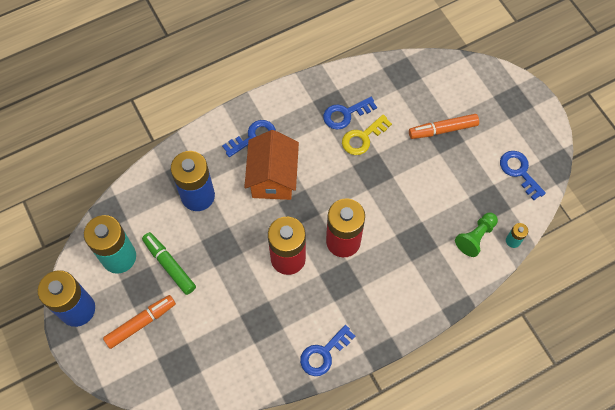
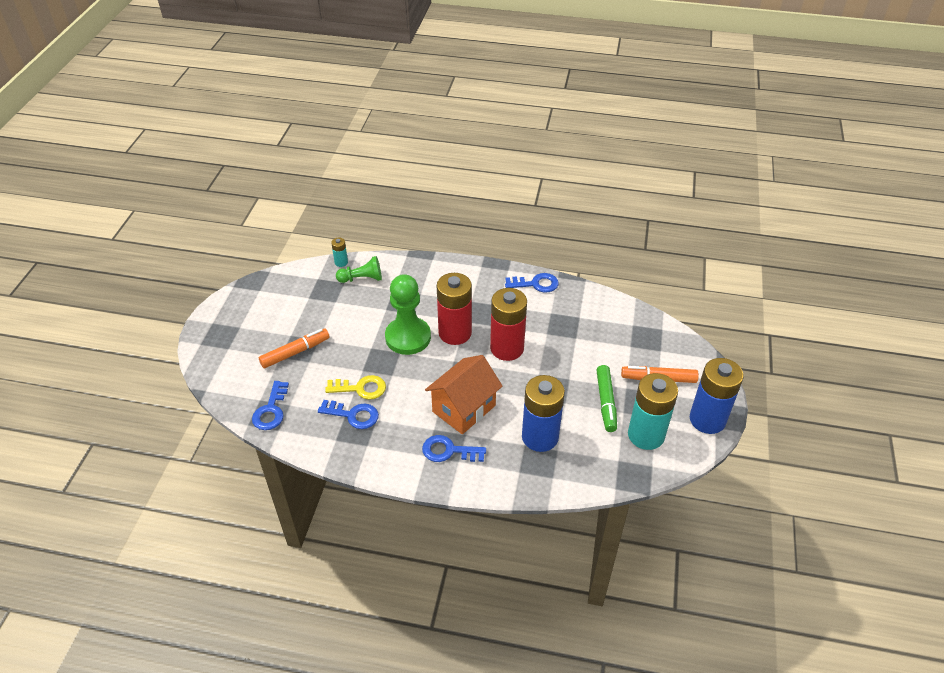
camera: 140 degrees left, 20 degrees down
(375, 208) = (408, 337): none -> green pawn
(443, 129) = (295, 352): orange marker -> orange marker turned 60 degrees counterclockwise
(519, 172) = (282, 293): blue key -> blue key (271, 410)

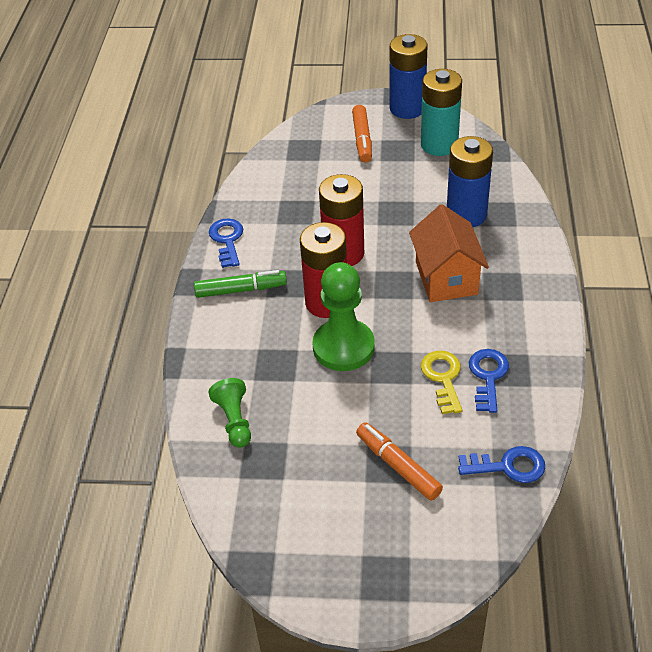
camera: 95 degrees left, 0 degrees up
(341, 262) = (199, 455): turquoise battery -> none
(449, 451) = (510, 282): blue key -> none
(464, 408) = (446, 278): orange house -> orange house turned 45 degrees clockwise
(606, 402) = (404, 172): green marker -> green marker (241, 290)

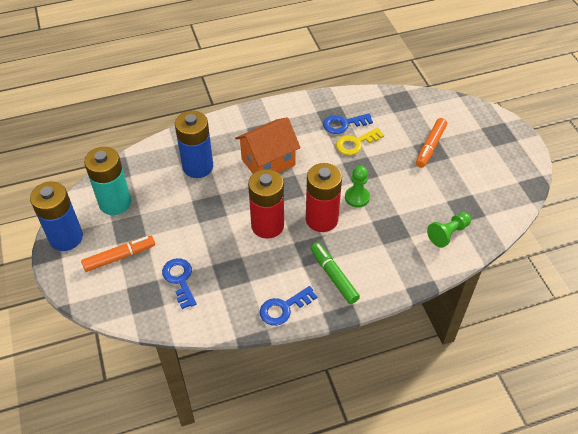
camera: 115 degrees left, 5 degrees up
(343, 347) = (357, 197): green pawn -> green pawn, size x0.57
(508, 466) = (401, 104): blue key -> blue key (180, 280)

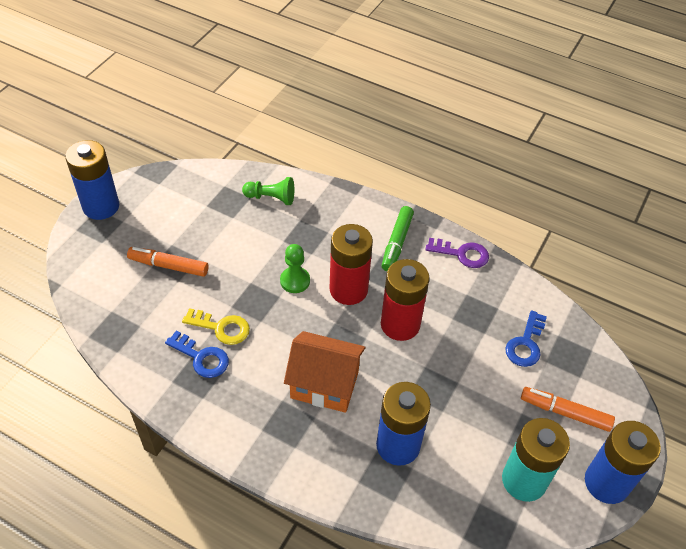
camera: 135 degrees left, 0 degrees up
(284, 308) = (462, 254): blue key -> purple key
(430, 146) = (168, 266): orange marker -> orange marker turned 150 degrees counterclockwise
(517, 142) = (101, 206): none -> blue battery

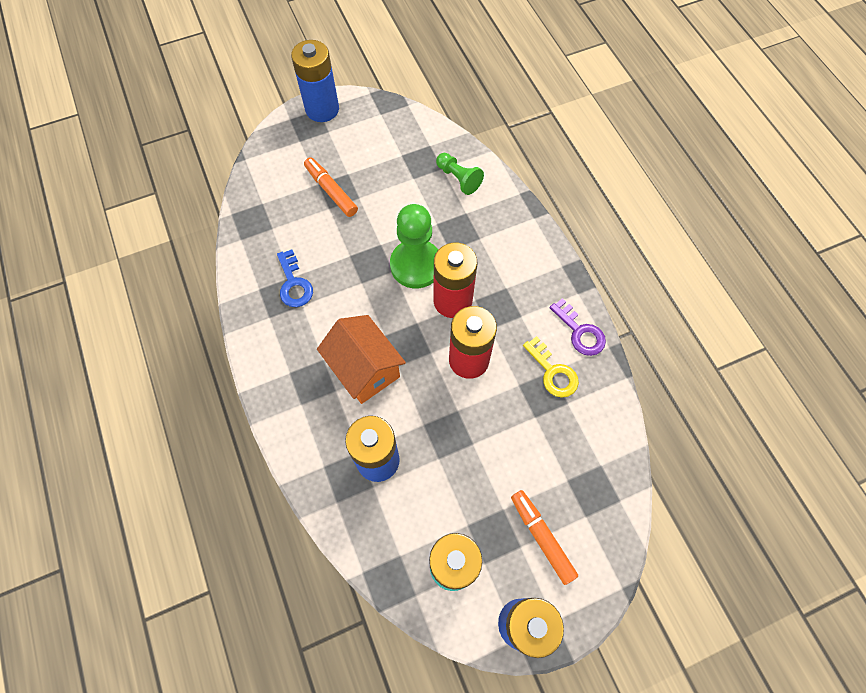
camera: 40 degrees right, 15 degrees up
(221, 328) = (328, 268): yellow key -> yellow key (553, 372)
(295, 281) = (416, 265): green pawn -> green pawn, size x1.75
(397, 243) = (530, 285): green marker -> none
(526, 344) = (563, 452): blue key -> none

